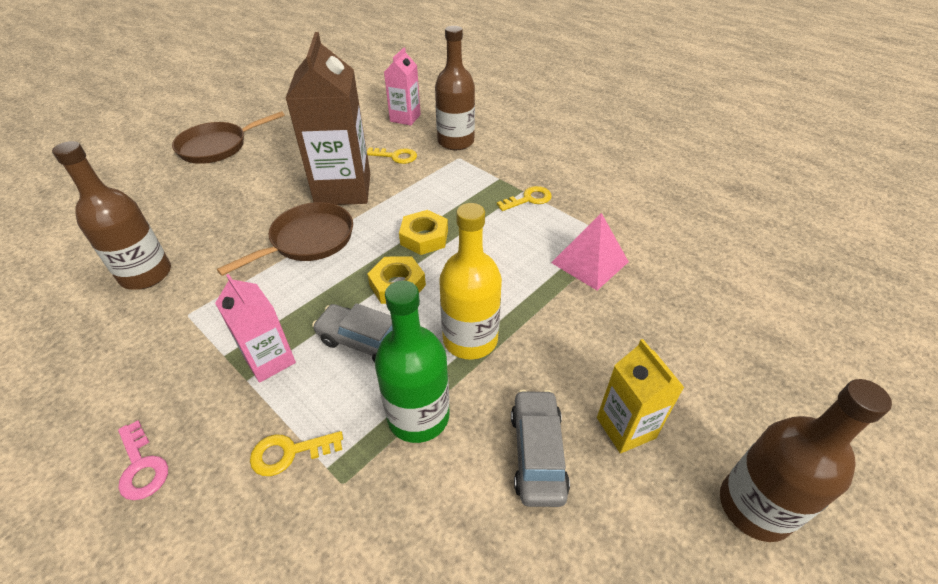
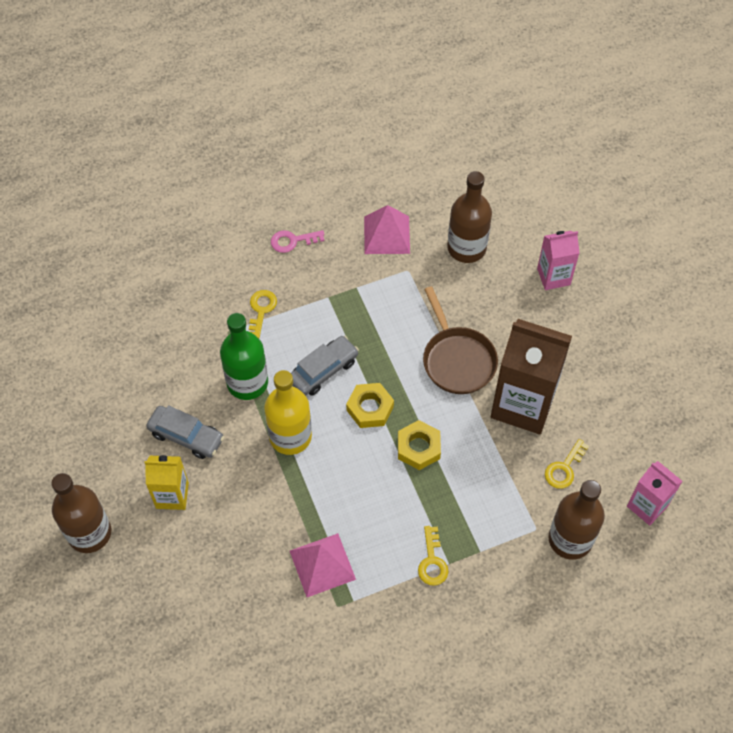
camera: 115 degrees right, 15 degrees up
(125, 353) = (387, 235): none -> pink pyramid
(218, 146) = (652, 313): brown pan -> none
(270, 360) = (337, 312): pink carton -> pink carton (553, 276)

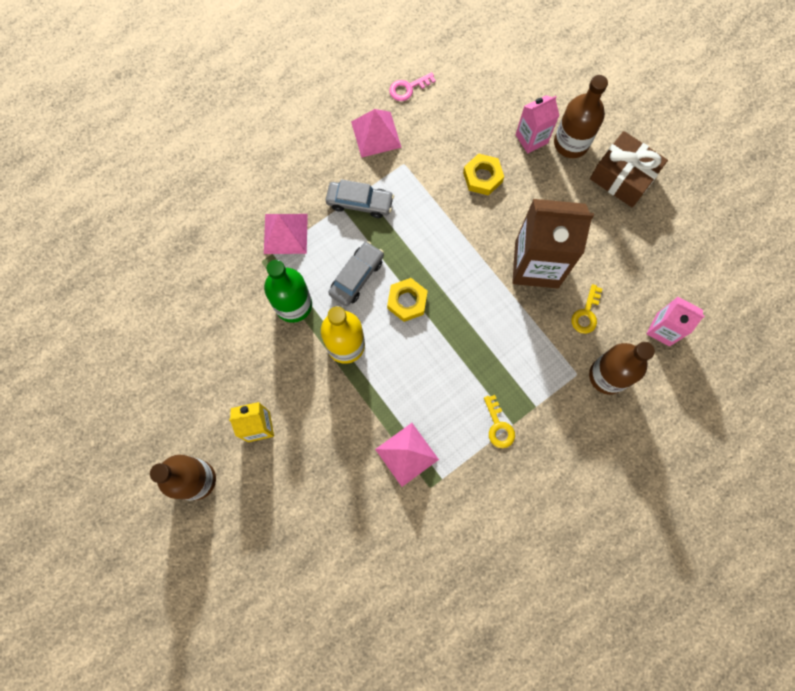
camera: 15 degrees left, 15 degrees up
(186, 436) = (254, 368): grey car -> grey car (360, 202)
(261, 310) = (285, 233): yellow key -> pink pyramid
(292, 241) = (294, 160): pink key -> pink key (408, 88)
(418, 448) = (459, 327): yellow nut -> yellow nut (482, 177)
(457, 359) = (469, 237): brown pan -> none
(466, 248) = (449, 130): brown bottle -> brown bottle (571, 143)
(644, 338) = (622, 177): none -> brown gift

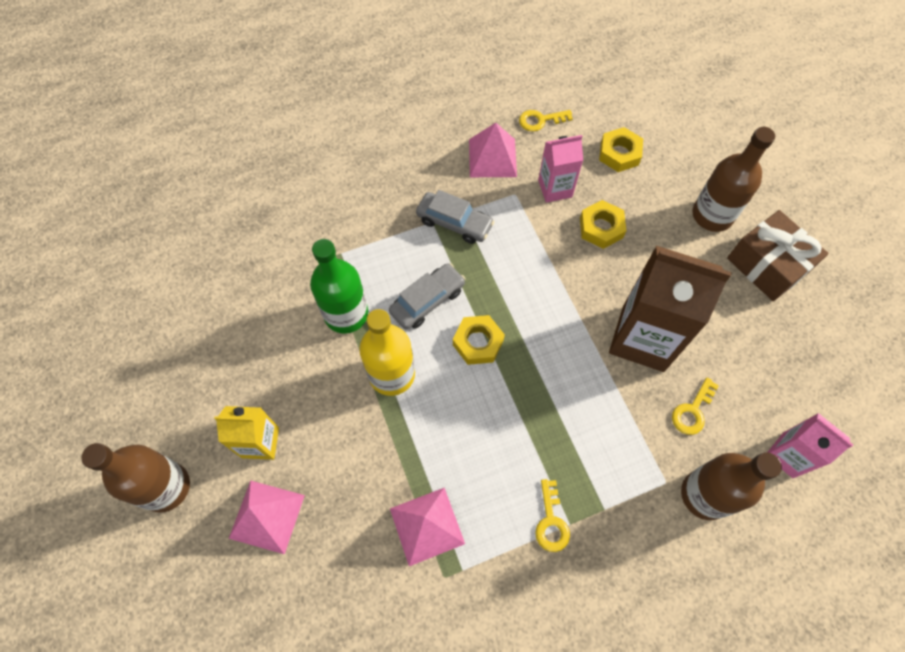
camera: 15 degrees right, 10 degrees down
(285, 233) = (362, 236): pink pyramid -> pink pyramid (267, 516)
(408, 88) = (540, 120): pink key -> yellow key
(483, 104) = (619, 153): none -> yellow nut
(531, 139) = (667, 200): pink carton -> pink carton (555, 188)

